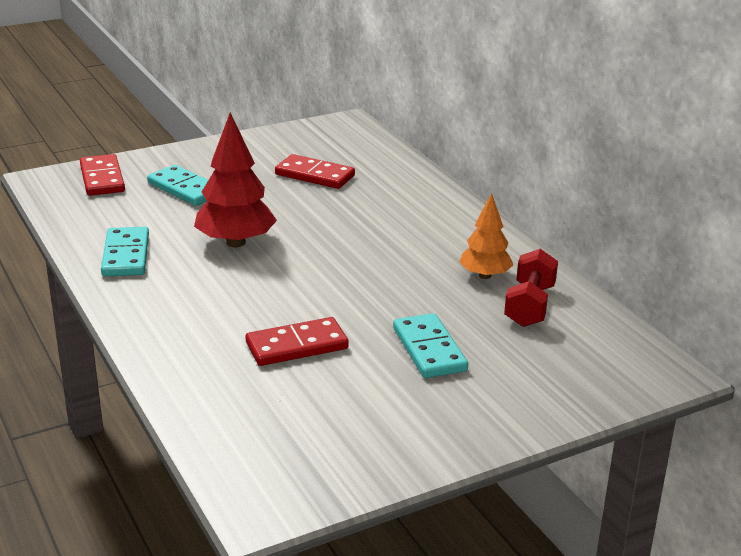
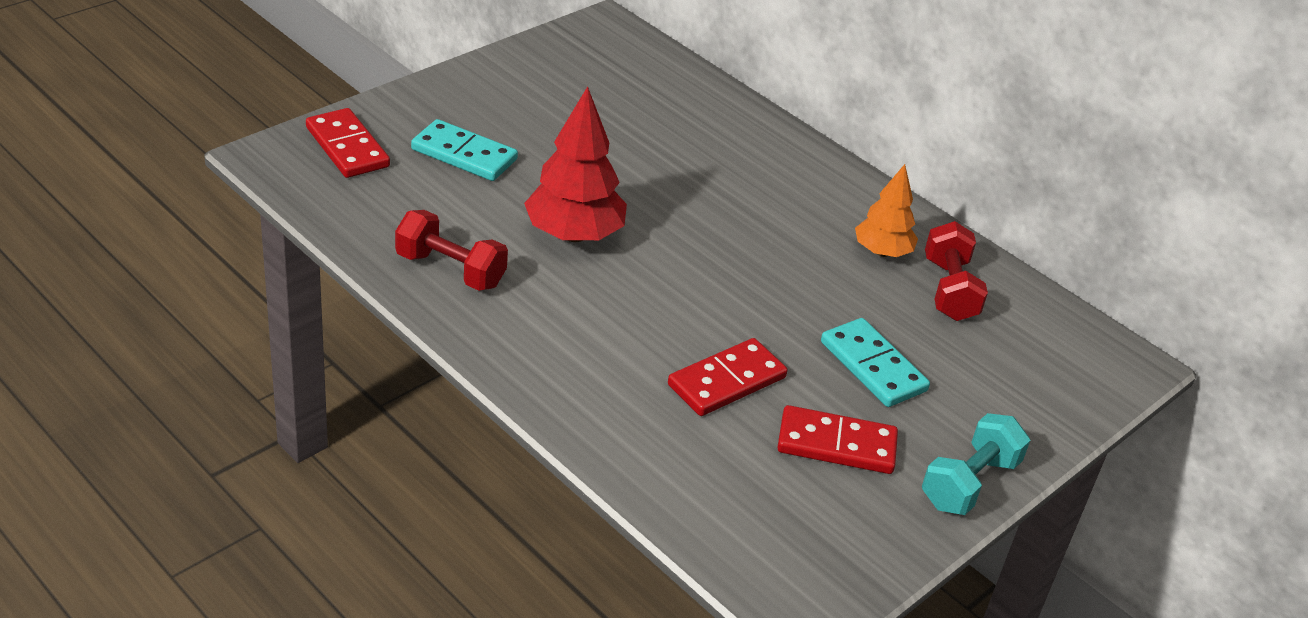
camera: 20 degrees left, 10 degrees up
(125, 255) = (450, 270): turquoise domino -> red dumbbell
(314, 175) = (612, 117): red domino -> red domino (836, 444)
(466, 440) = (969, 483): none -> turquoise dumbbell

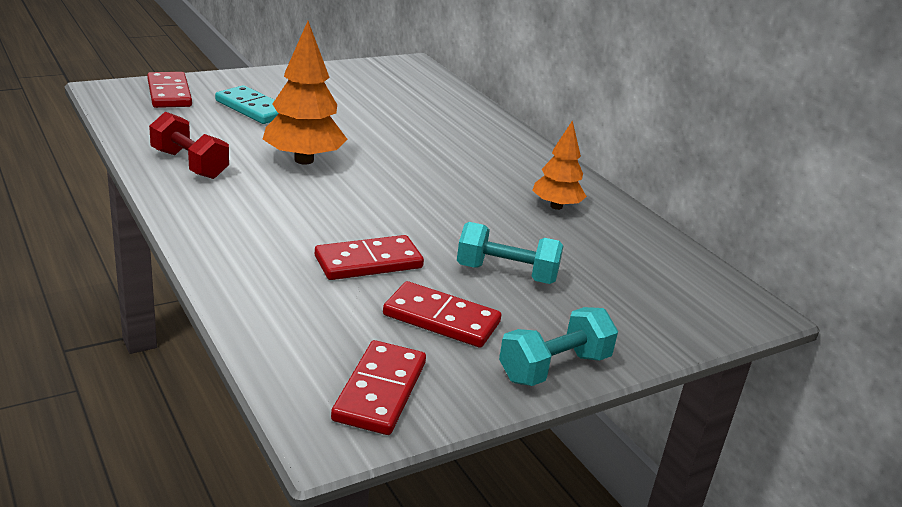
camera: 15 degrees right, 10 degrees down
(574, 235) = (304, 160): red tree -> orange tree
(822, 549) = (380, 391): none -> red domino
(873, 366) = (506, 273): turquoise domino -> turquoise dumbbell
(949, 290) = (604, 237): red dumbbell -> none

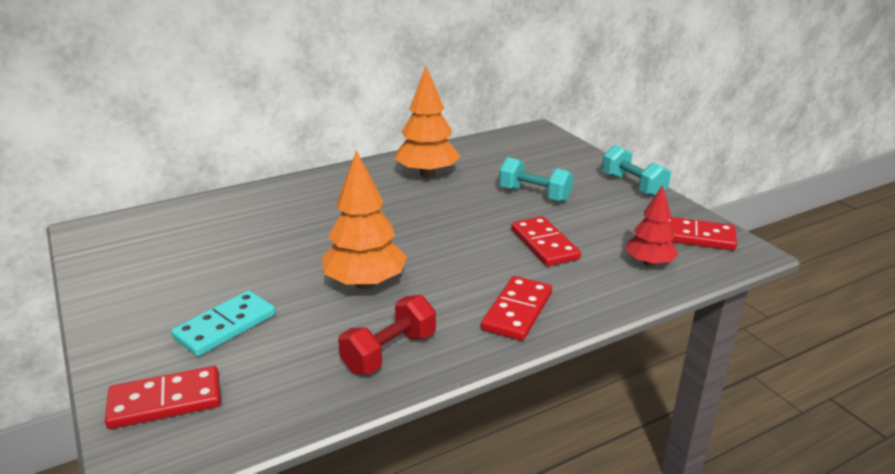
camera: 85 degrees left, 0 degrees up
(310, 332) = (649, 263): none -> red tree
(441, 319) = (604, 217): red domino -> red domino (517, 311)
(506, 273) = (534, 195): turquoise dumbbell -> turquoise dumbbell turned 75 degrees counterclockwise
(556, 206) = (427, 174): orange tree -> orange tree, size x1.58

